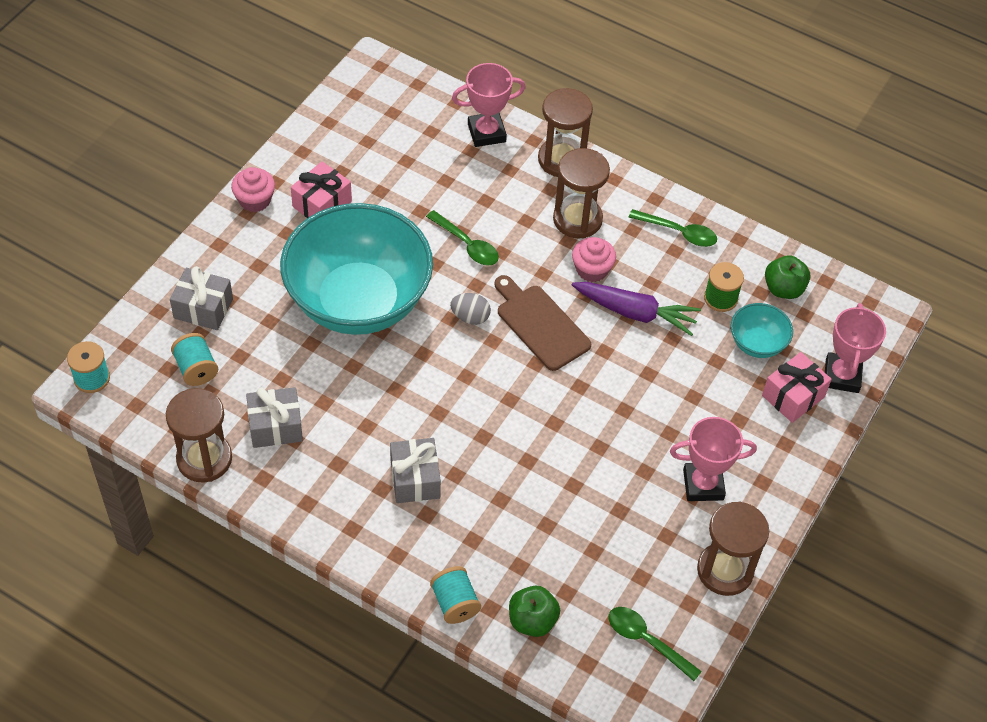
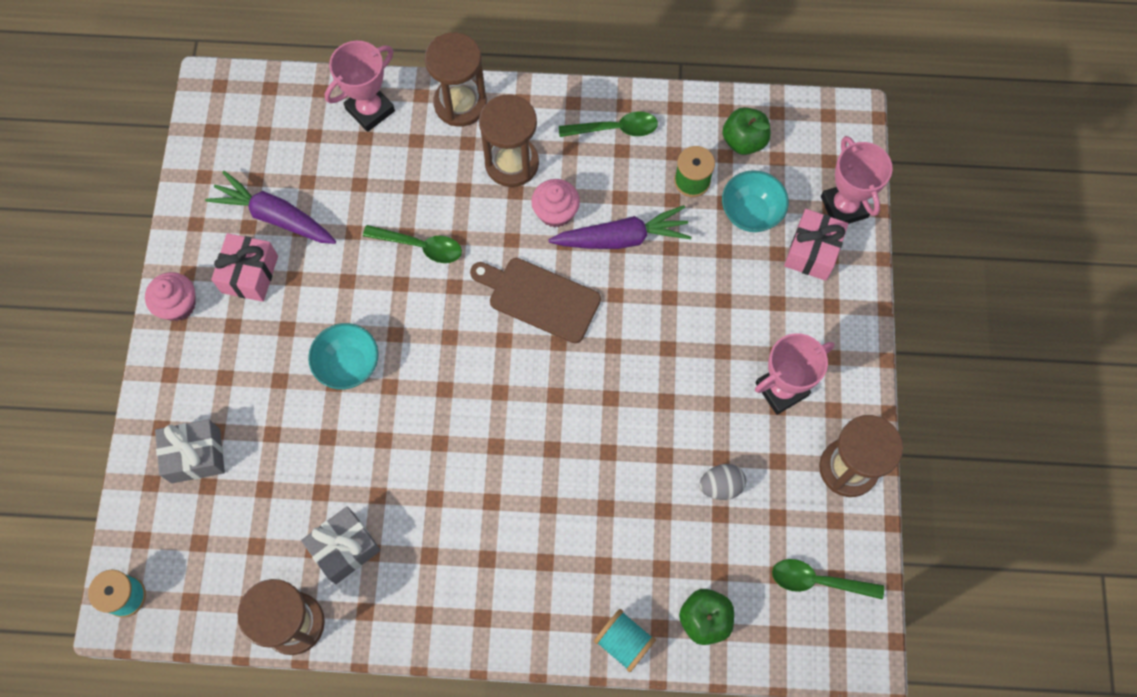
camera: 25 degrees left, 15 degrees up
(196, 369) = (228, 528): turquoise spool -> none
(358, 301) = (348, 365): turquoise bowl -> turquoise bowl, size x0.42
(366, 173) = (275, 216): none -> purple carrot
(415, 479) = (513, 531): grey gift -> none
(470, 317) = (468, 325): grey egg -> grey egg (721, 486)

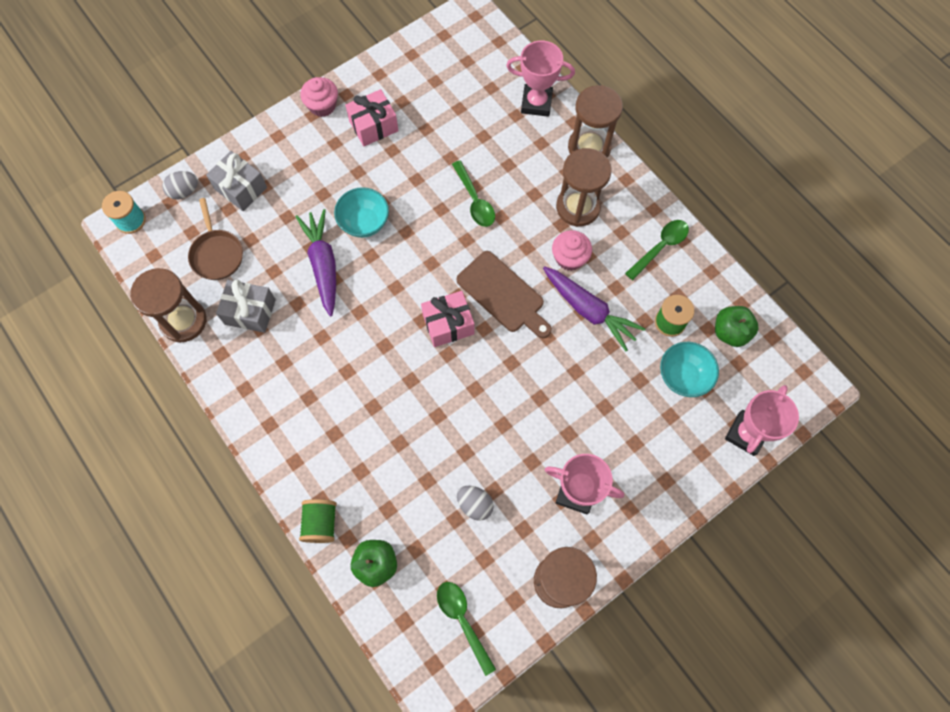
camera: 50 degrees right, 0 degrees up
(144, 516) = (184, 191): none -> grey egg
(249, 534) = (217, 254): none -> brown pan
(275, 216) = (421, 109): purple carrot -> purple carrot (323, 264)
(539, 298) = (503, 294): brown cutting board -> brown cutting board turned 150 degrees clockwise
(615, 129) = (660, 247): green spoon -> green spoon turned 90 degrees counterclockwise
(624, 642) = (321, 523): turquoise spool -> green spool
(812, 252) = (693, 438): pink gift -> pink gift (448, 324)

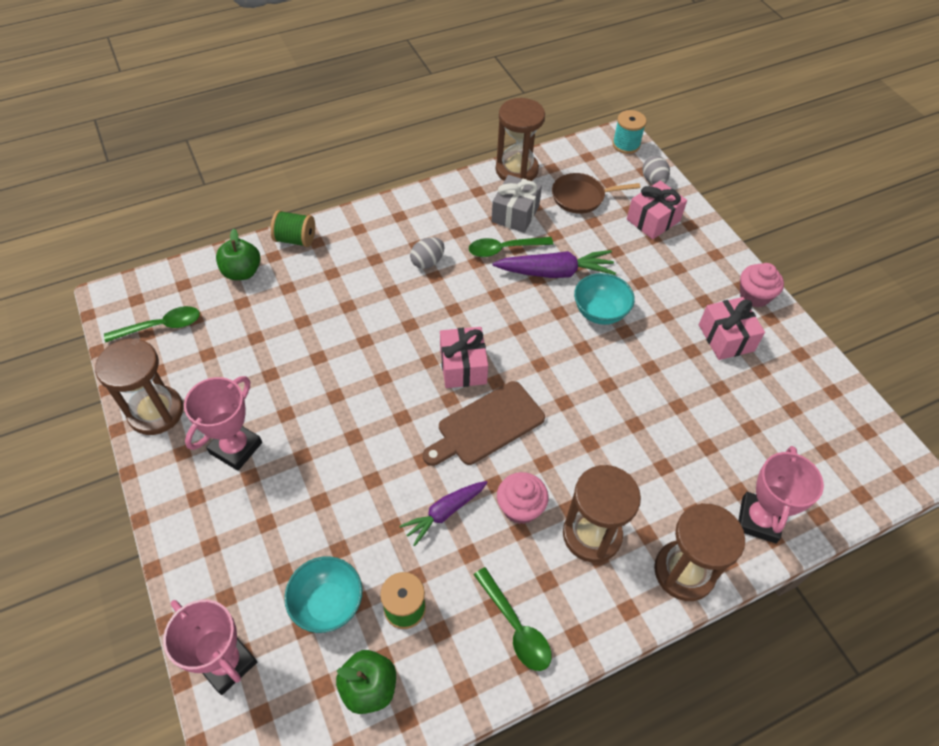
camera: 100 degrees right, 15 degrees down
(240, 188) = (653, 220): grey gift -> pink gift
(474, 200) = (616, 420): green spoon -> green spoon (504, 249)
(475, 504) = (263, 355): grey egg -> grey egg (427, 262)
(589, 311) = (444, 513): purple carrot -> purple carrot, size x0.66

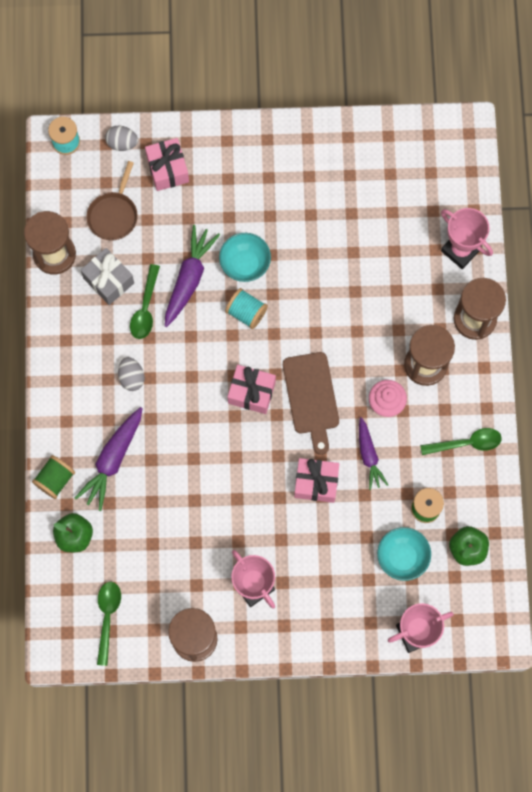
camera: 65 degrees left, 20 degrees up
(334, 275) = (112, 460): none -> purple carrot
(548, 331) = (246, 312): none -> turquoise spool
(726, 338) = (310, 183): pink gift -> pink gift (316, 483)
(754, 295) = (281, 136): pink cupcake -> none

